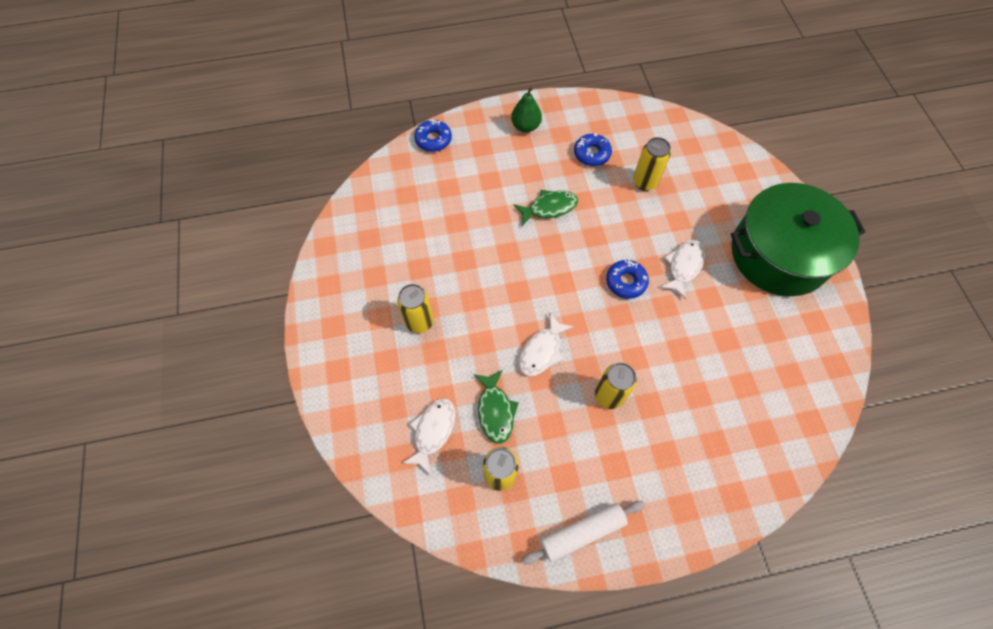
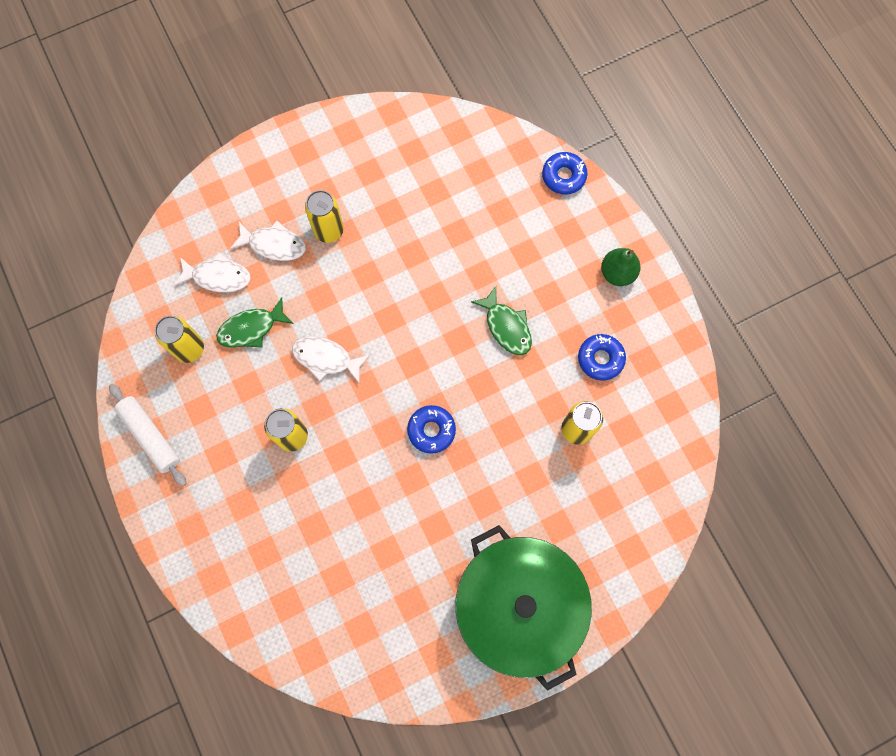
camera: 75 degrees right, 10 degrees up
(684, 266) = (469, 492): white fish -> white fish (274, 244)

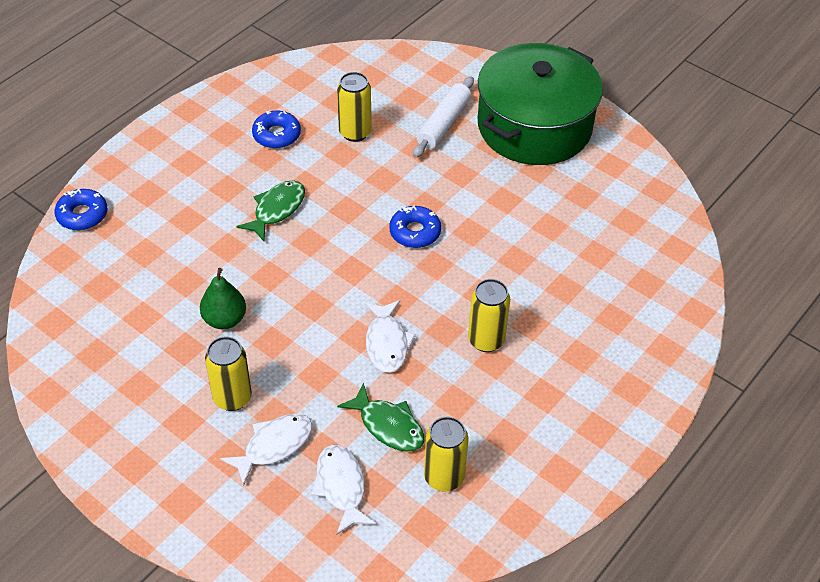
camera: 115 degrees left, 25 degrees down
(151, 436) = (563, 470): white rolling pin -> white rolling pin (443, 124)
(274, 244) = (274, 446): white fish -> white fish turned 60 degrees clockwise
(617, 273) = (180, 146): green pear -> green pear (225, 319)

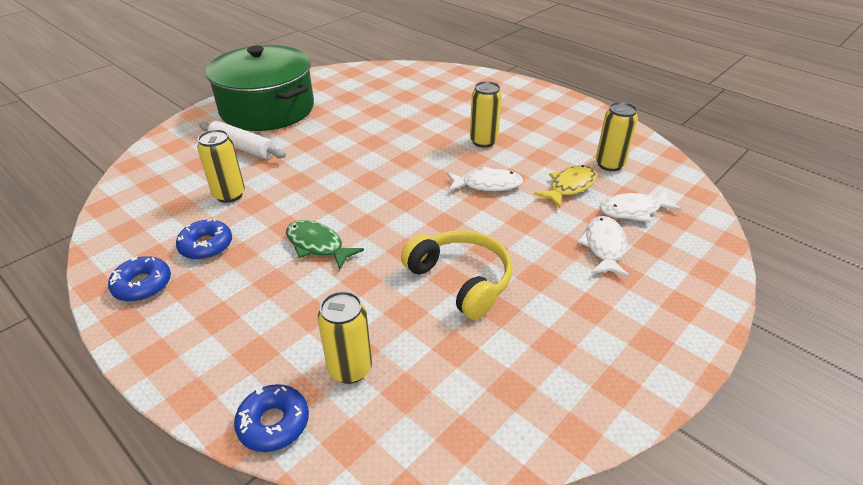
camera: 85 degrees left, 10 degrees down
(225, 319) = (461, 280): green pear -> yellow headphones
(232, 398) = (556, 273): yellow can -> yellow can (350, 369)
(274, 446) = (604, 246): white fish -> white fish turned 45 degrees clockwise
(388, 426) = (569, 187): green fish -> yellow fish
(415, 232) = (368, 167): blue donut -> blue donut (142, 285)

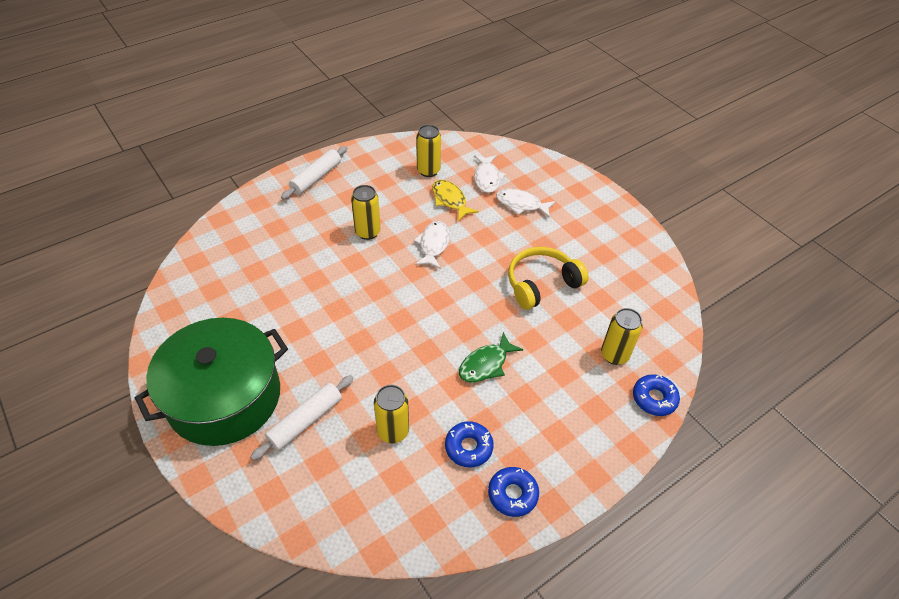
camera: 80 degrees left, 10 degrees up
(543, 102) = (316, 178): none -> white rolling pin

